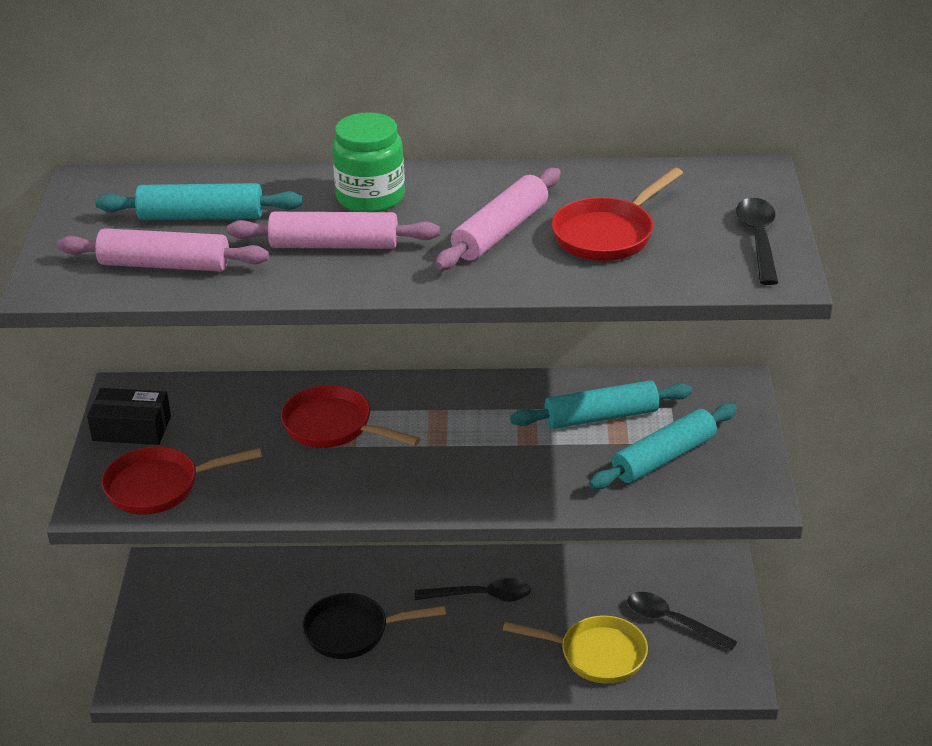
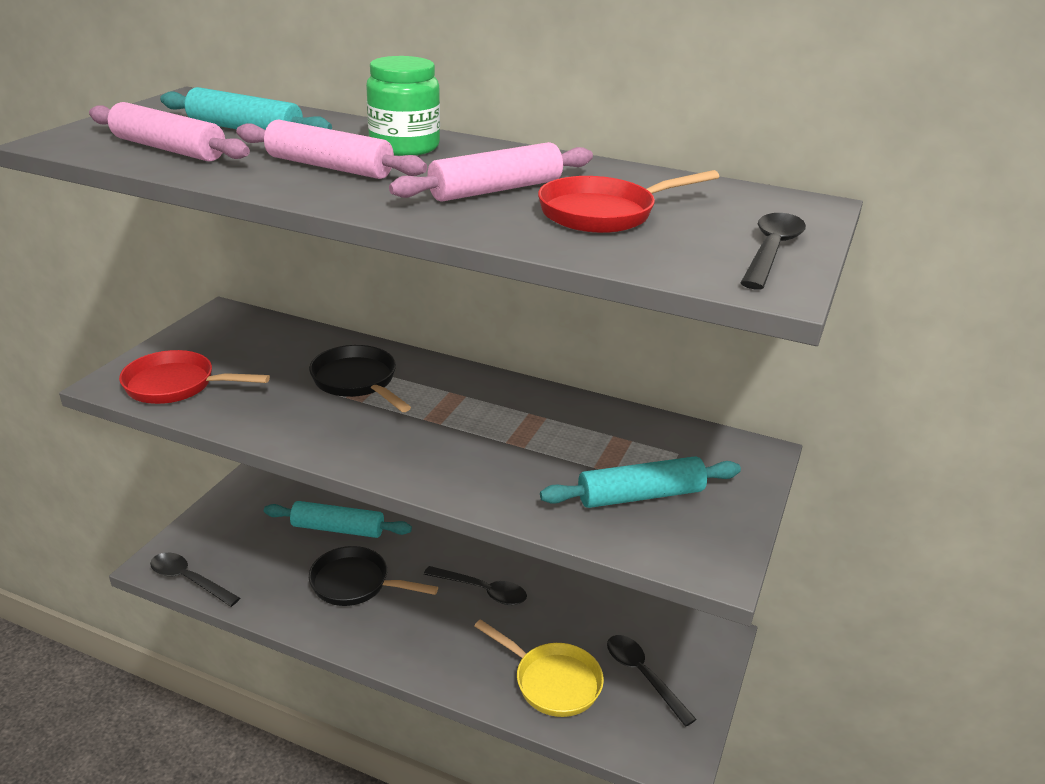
camera: 20 degrees right, 5 degrees down
(132, 428) = (201, 339): black box -> none
(179, 686) = (188, 580): none -> black spoon
(333, 427) = (357, 382): red pan -> black pan
(601, 416) = (603, 441): turquoise rolling pin -> turquoise rolling pin (338, 529)

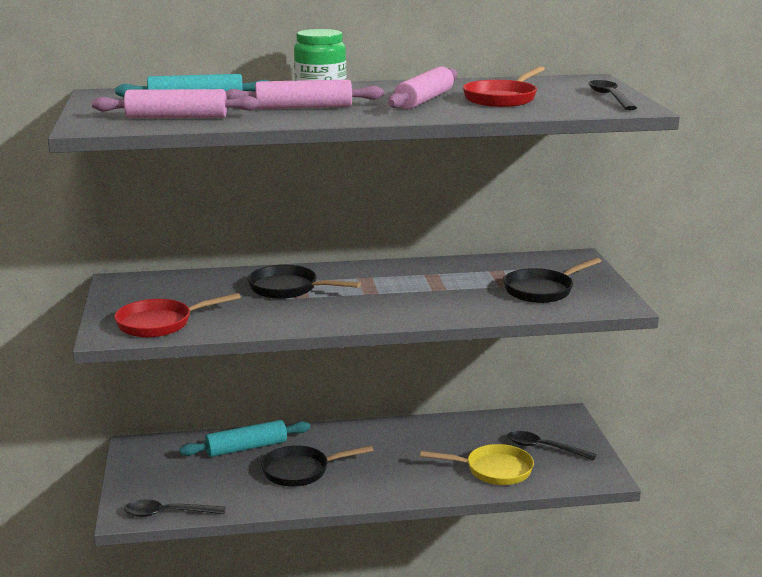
camera: 30 degrees left, 10 degrees down
(483, 591) = (395, 444): black spoon -> none
(640, 496) = (542, 290): turquoise rolling pin -> black pan

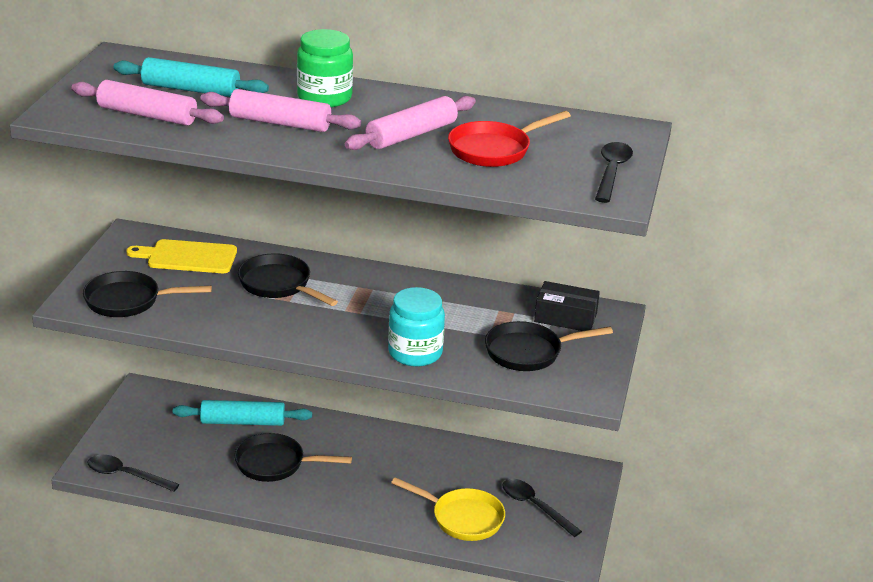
camera: 20 degrees right, 10 degrees up
(160, 323) = (128, 301): red pan -> black pan
(187, 286) = (188, 257): none -> yellow cutting board
(452, 308) = (415, 353): none -> turquoise jar
(545, 265) = (565, 317): none -> black box

